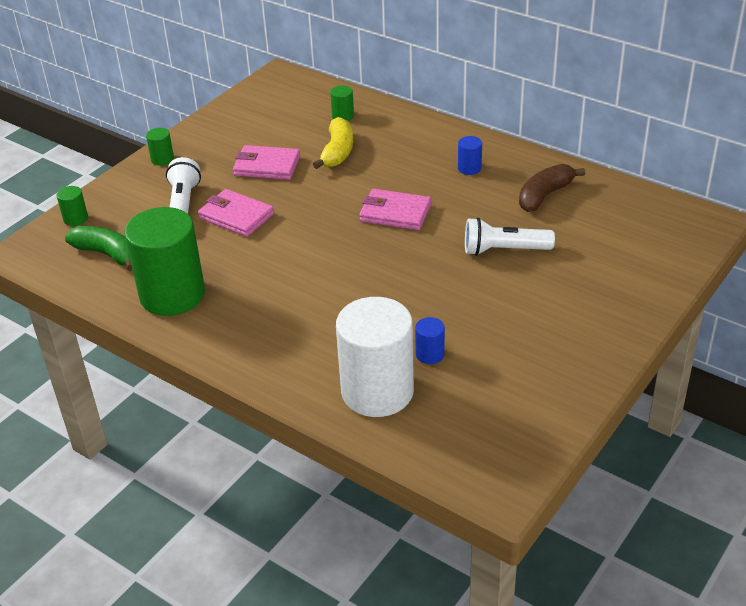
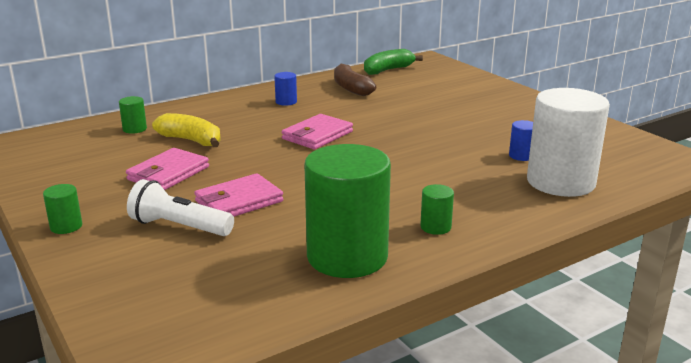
camera: 70 degrees left, 15 degrees down
(75, 219) = (114, 304): green cylinder -> green cylinder (435, 227)
(107, 254) = (223, 290): green banana -> green banana (388, 70)
(503, 250) = (407, 111): white flashlight -> none

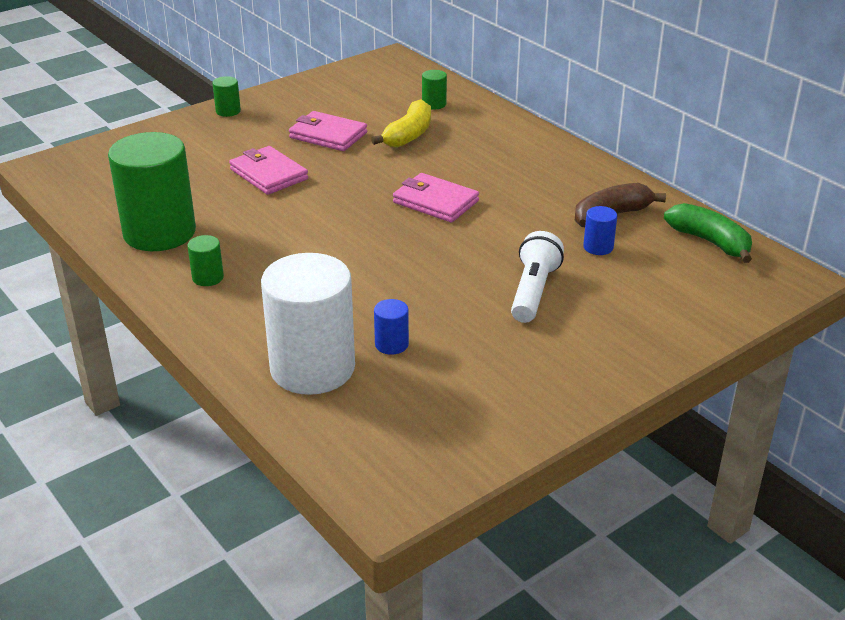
camera: 85 degrees right, 10 degrees up
(179, 227) = (222, 154): white flashlight -> white flashlight (533, 291)
(286, 102) = (541, 175): blue cylinder -> blue cylinder (598, 247)

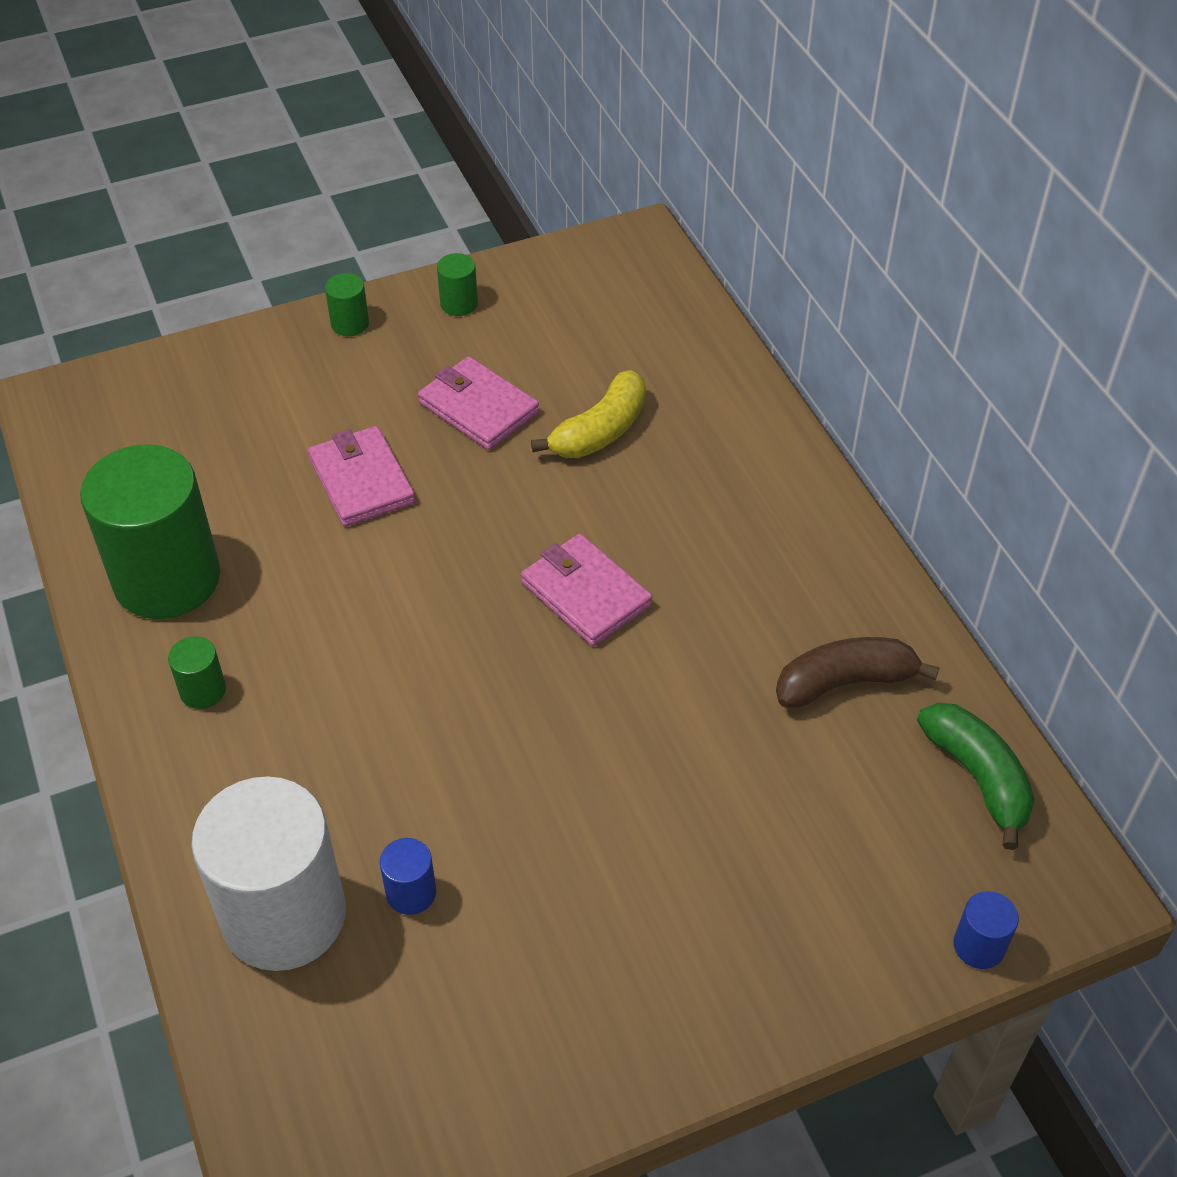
camera: 15 degrees right, 15 degrees up
(434, 104) = (665, 364): green cylinder -> green cylinder (459, 304)
(533, 291) = (659, 827): white flashlight -> none
(598, 247) = (795, 751): blue cylinder -> blue cylinder (979, 946)

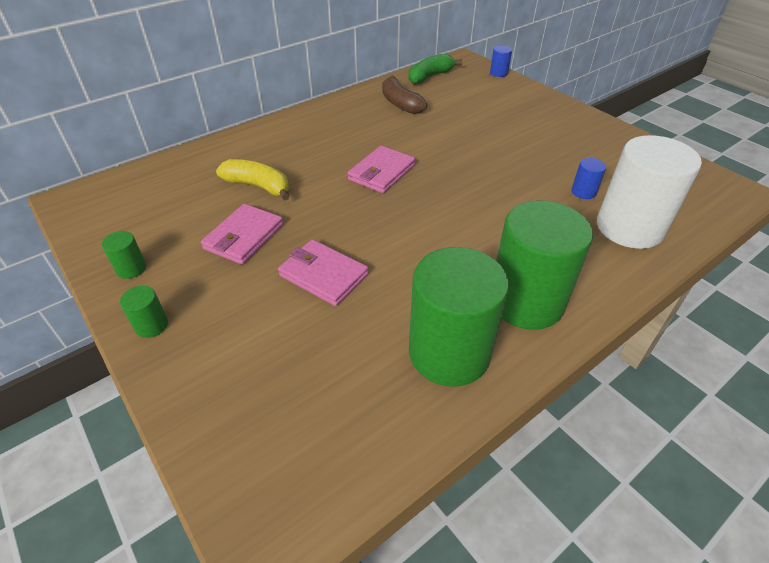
camera: 105 degrees left, 5 degrees down
(203, 690) = (526, 301): green cylinder -> green cylinder, size x2.44
(361, 481) = (323, 275): pink wallet -> pink wallet turned 75 degrees clockwise

